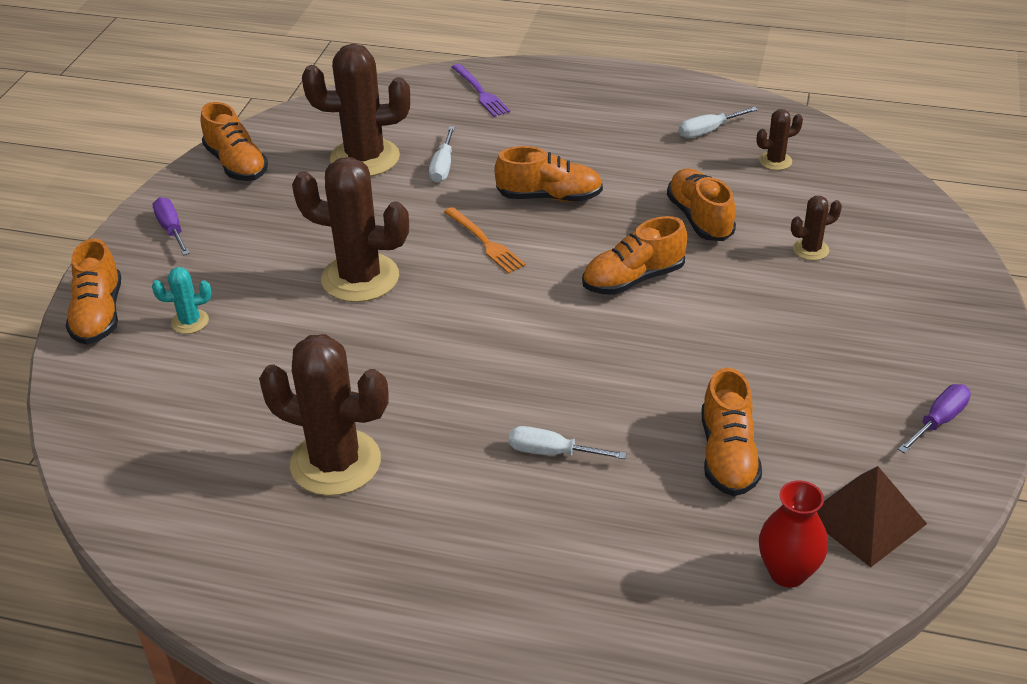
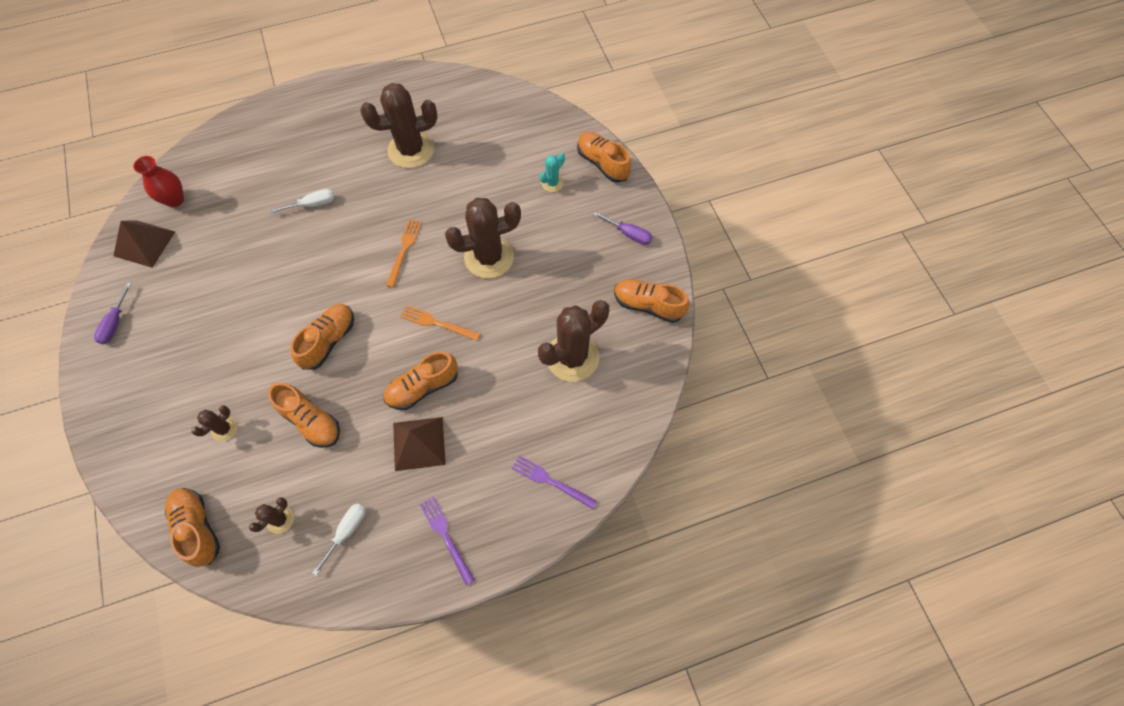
camera: 145 degrees right, 25 degrees up
(443, 166) = (514, 378): white screwdriver -> none
(462, 332) = (404, 250): none -> orange fork
(589, 159) = (419, 443): none -> brown pyramid
(611, 96) = (446, 536): none -> purple fork
(728, 455) = (224, 246): orange shoe -> orange shoe (198, 528)

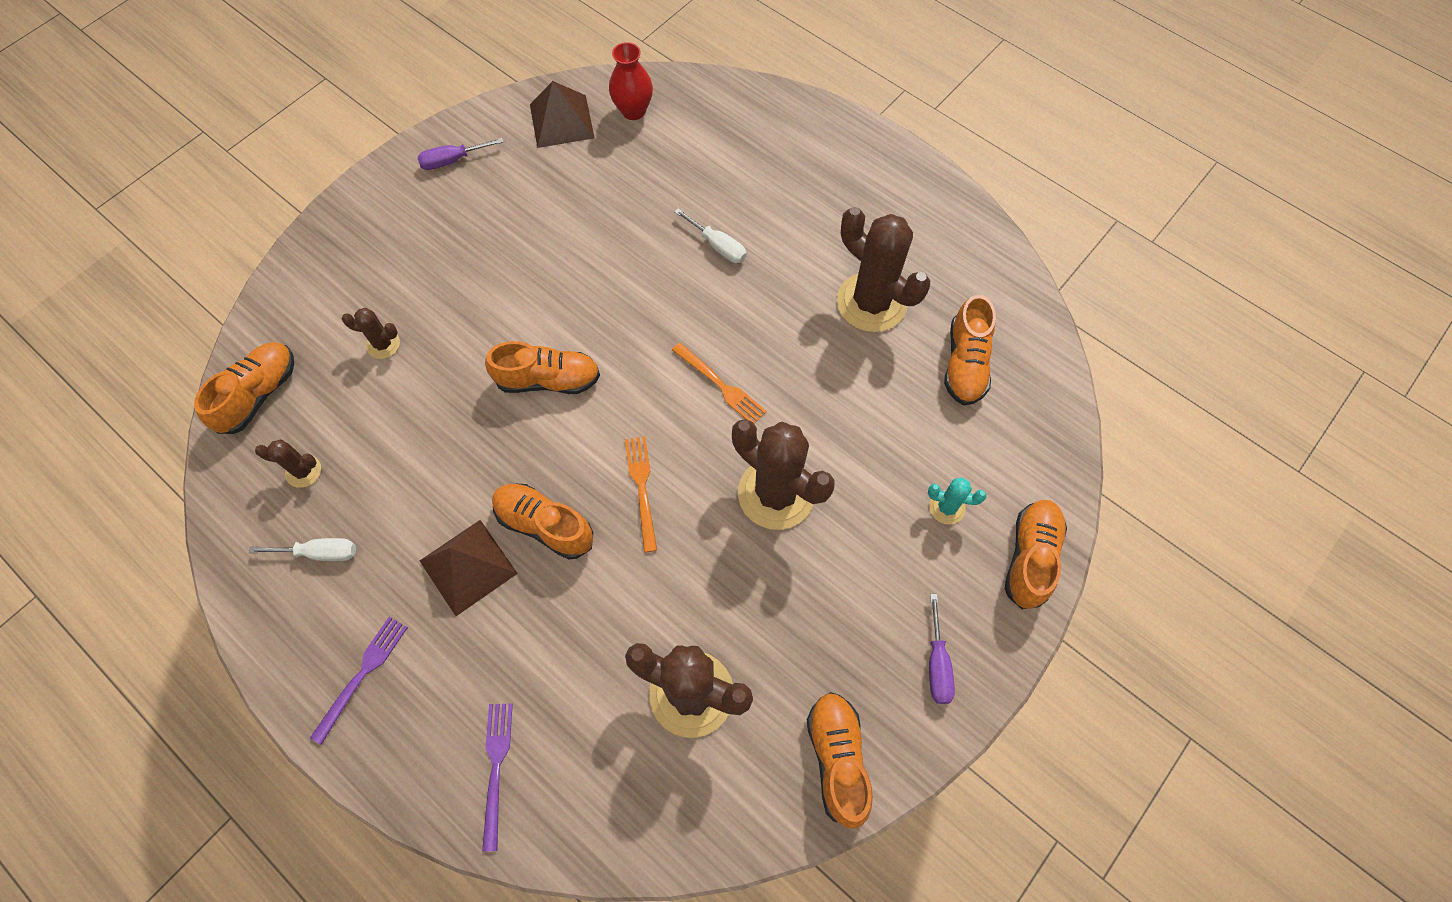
camera: 60 degrees right, 0 degrees up
(311, 421) = (437, 426): orange shoe -> orange shoe (965, 363)
(404, 250) = (721, 385): orange fork -> orange fork turned 60 degrees clockwise

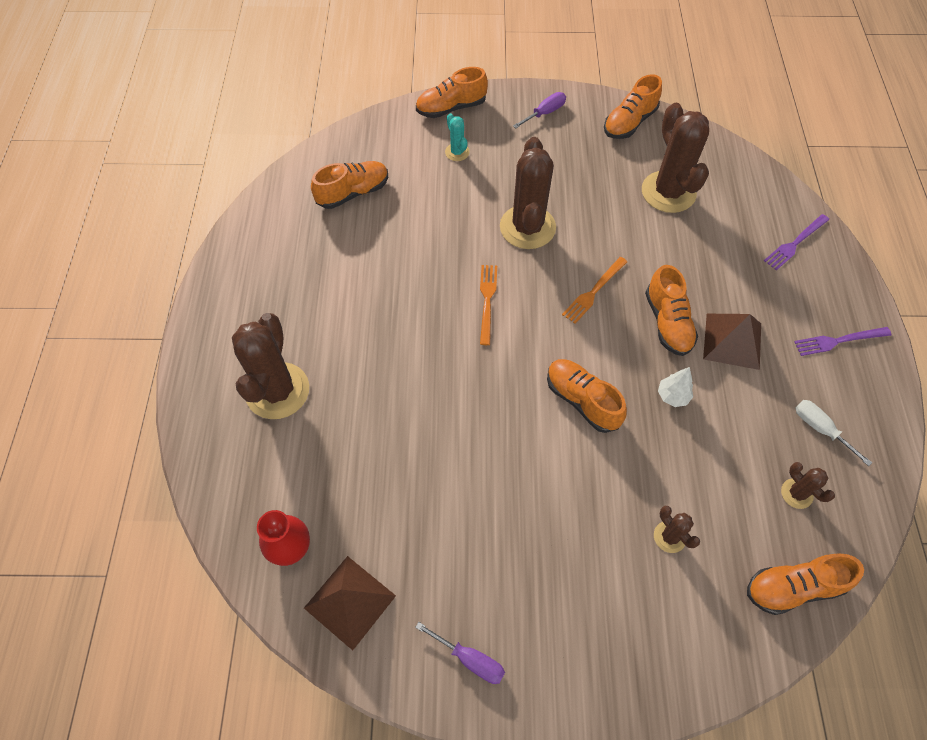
camera: 130 degrees left, 5 degrees down
(477, 456) = (672, 396): none -> white tree
(718, 246) = (380, 380): white screwdriver -> none
(871, 302) = (348, 262): brown cactus -> brown cactus (277, 391)

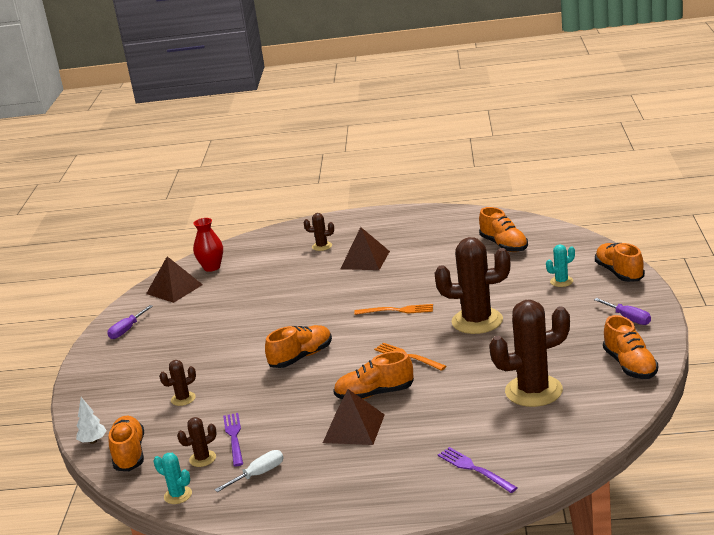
camera: 95 degrees right, 35 degrees down
(277, 391) = (322, 246): brown cactus -> brown cactus, size x0.46
(340, 336) = (365, 260): none -> brown pyramid
(629, 122) = (630, 365): orange shoe -> orange shoe turned 150 degrees counterclockwise
(672, 396) = (300, 398): white tree -> white tree (93, 441)
(838, 341) = (351, 491): purple fork -> purple fork (234, 437)
(866, 512) = (178, 495): none -> turquoise cactus

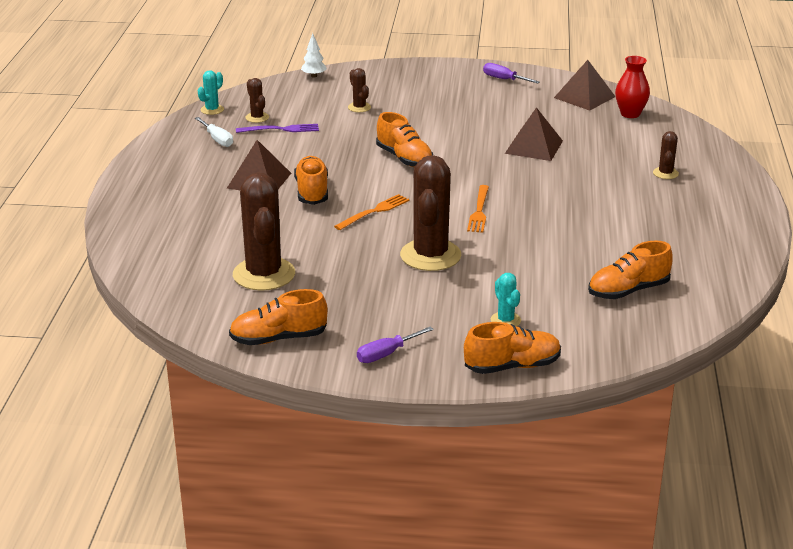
camera: 90 degrees right, 5 degrees up
(129, 454) = (285, 90): orange shoe -> none
(365, 260) = (618, 197): brown pyramid -> brown pyramid (534, 147)
(474, 469) = (154, 232): purple fork -> none

